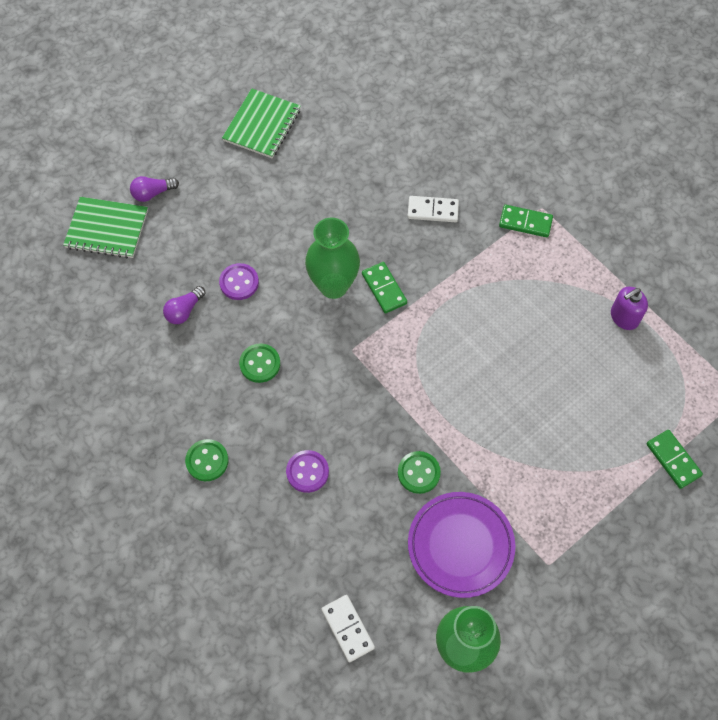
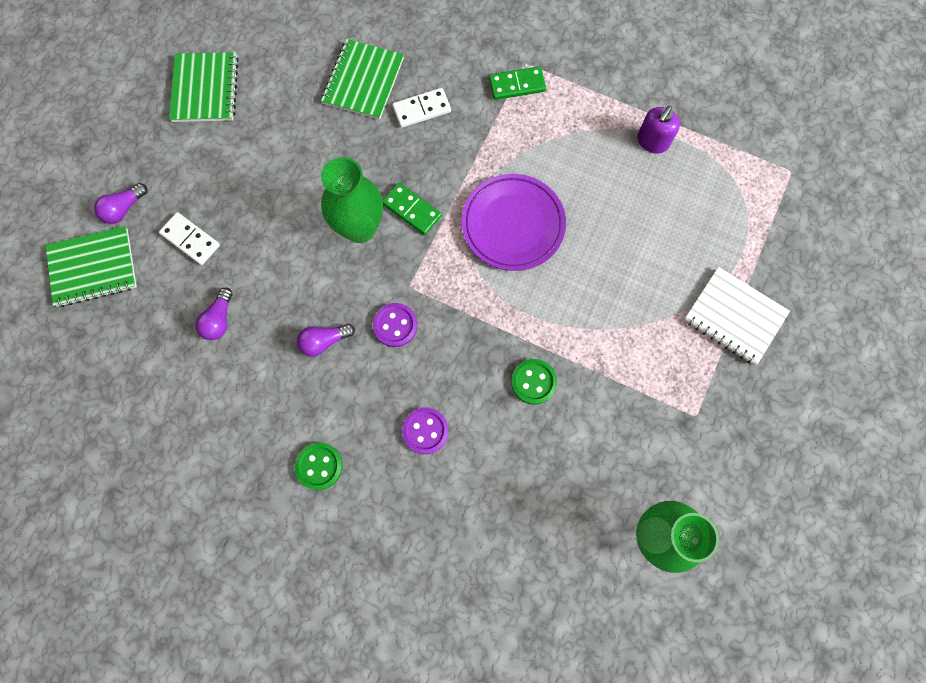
camera: 25 degrees left, 10 degrees up
(239, 282) = (262, 266): purple button -> purple button (395, 325)
(260, 364) = (324, 341): green button -> purple light bulb
(347, 628) = (539, 569): white domino -> white domino (190, 240)
(394, 168) = (363, 81): none -> green notebook
(460, 545) = (606, 436): purple plate -> purple plate (513, 225)
(625, 496) = (734, 317): none -> white notebook
(673, 460) = (760, 262): green domino -> none

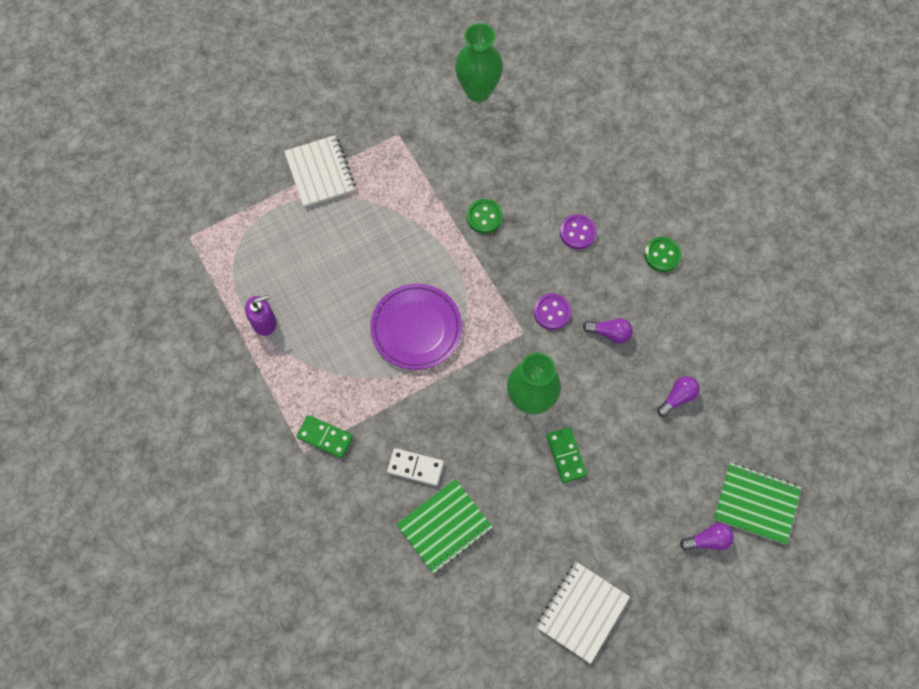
camera: 145 degrees left, 5 degrees down
(190, 240) = (667, 477): white domino -> none
(205, 89) = (582, 612): green notebook -> white notebook
(412, 210) = (482, 388): green domino -> green domino (566, 455)

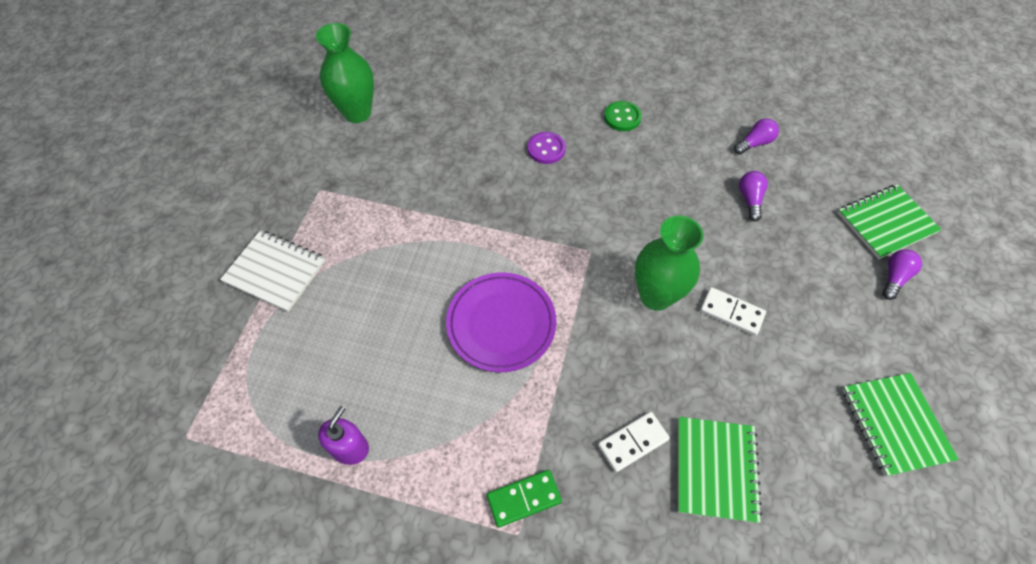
camera: 45 degrees left, 10 degrees down
(484, 217) = (462, 194): green button -> none
(552, 312) = (593, 218): purple button -> none
(566, 455) = (731, 313): green domino -> white domino
(582, 612) = (895, 424): white notebook -> green notebook
(609, 333) = (651, 197): purple light bulb -> purple light bulb (754, 143)

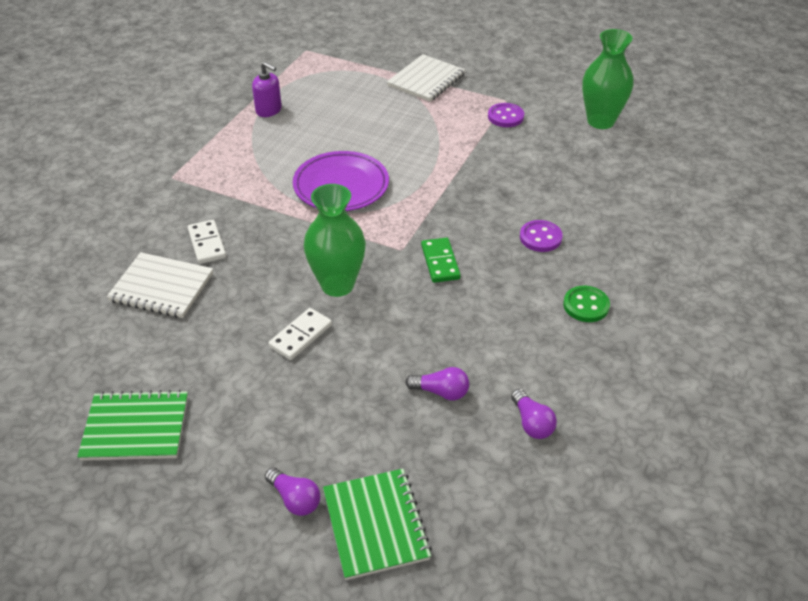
camera: 100 degrees right, 15 degrees down
(353, 188) = (505, 117): none -> purple button
(524, 499) = (194, 182): green domino -> green domino (440, 262)
(715, 469) = (161, 287): green notebook -> white notebook

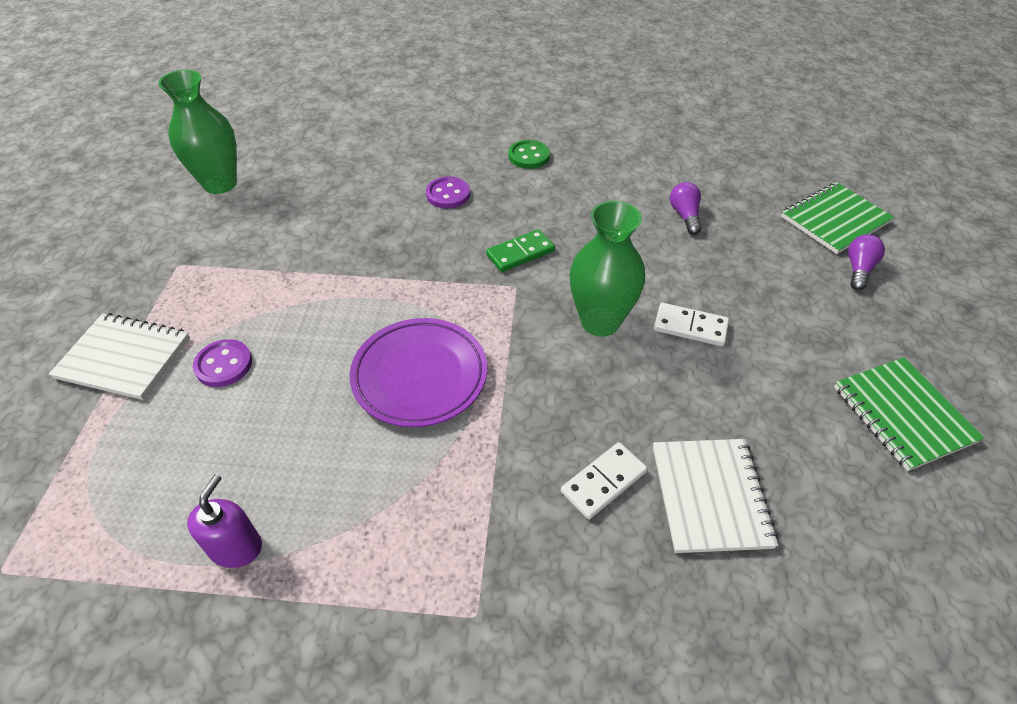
camera: 110 degrees left, 5 degrees up
(505, 117) = (220, 258): purple button -> purple button (224, 365)
(532, 423) = (677, 164): purple light bulb -> none

